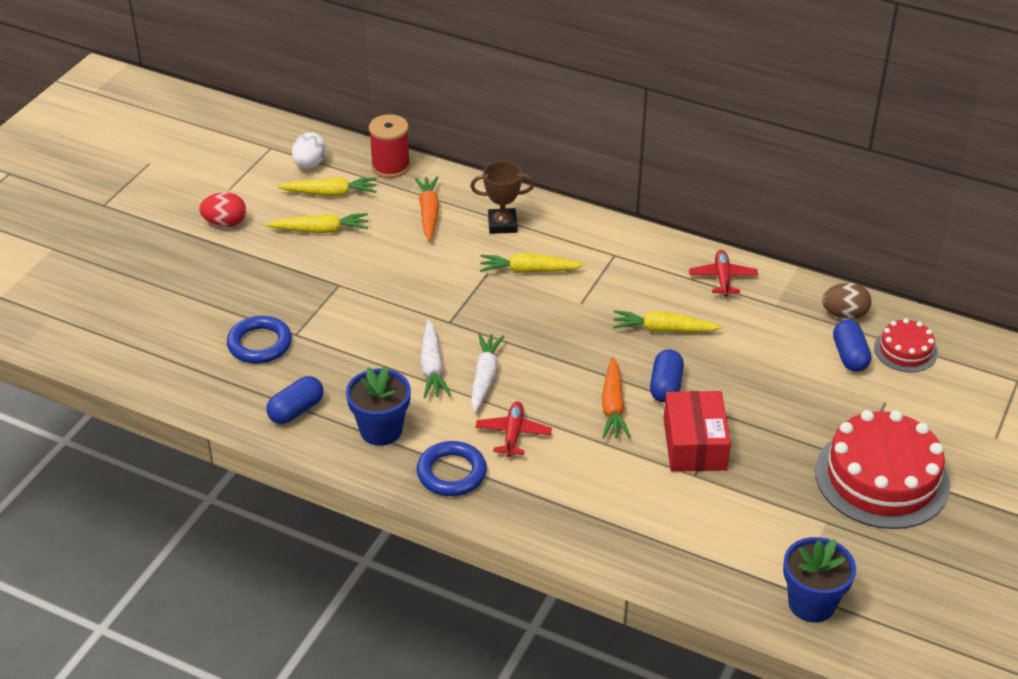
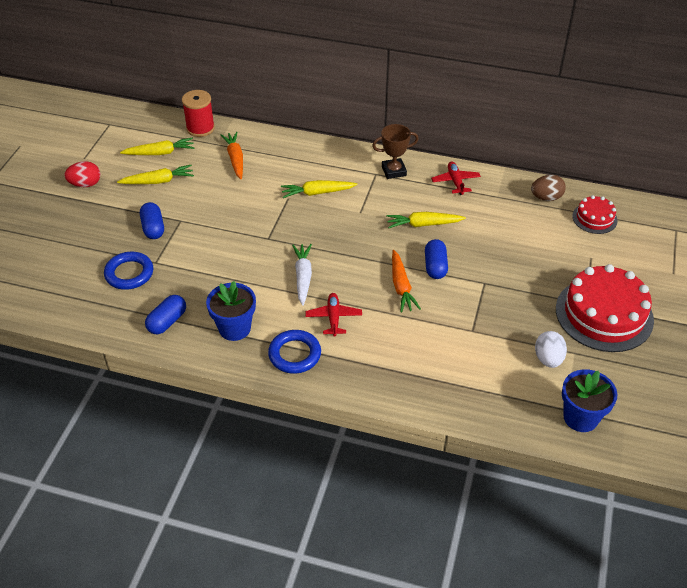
camera: 10 degrees left, 5 degrees up
(309, 164) = (140, 133): white egg -> white egg (548, 359)
(432, 367) = (262, 274): white carrot -> none
(502, 224) = (290, 161): brown trophy -> brown trophy (394, 171)
(694, 444) = (466, 307): red box -> none
(849, 356) = (558, 227): blue capsule -> blue capsule (153, 228)

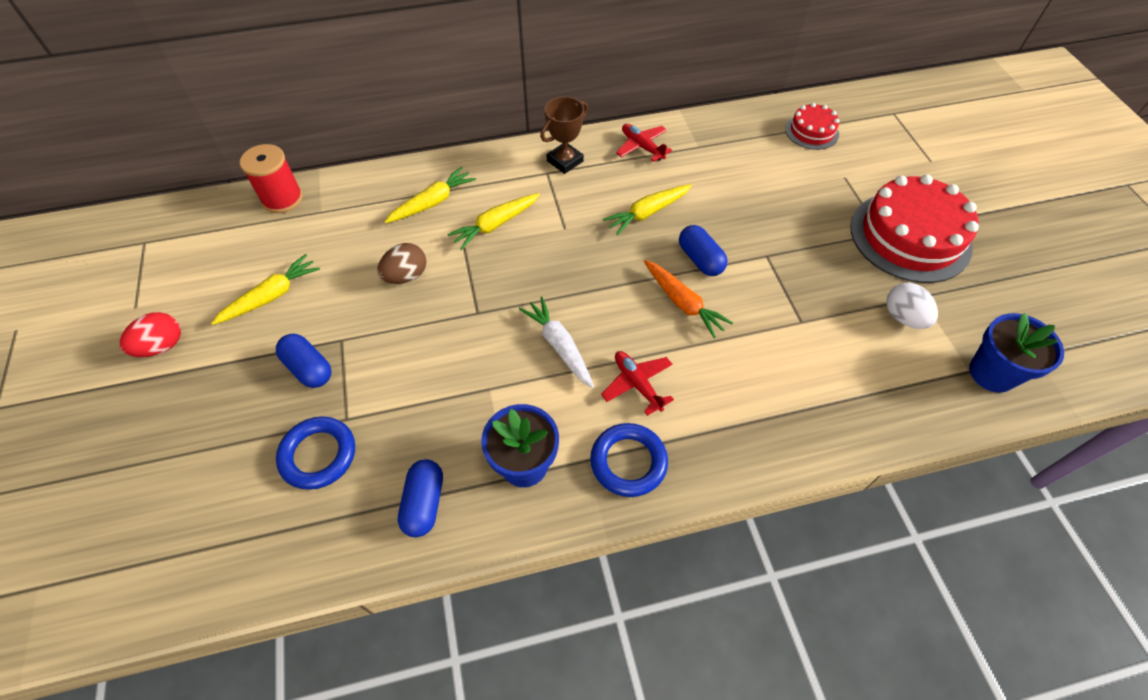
camera: 30 degrees left, 10 degrees up
(160, 153) = (247, 254): yellow carrot -> yellow carrot (432, 202)
(235, 159) = (358, 222): orange carrot -> none
(546, 197) = (748, 128): brown egg -> brown egg (406, 276)

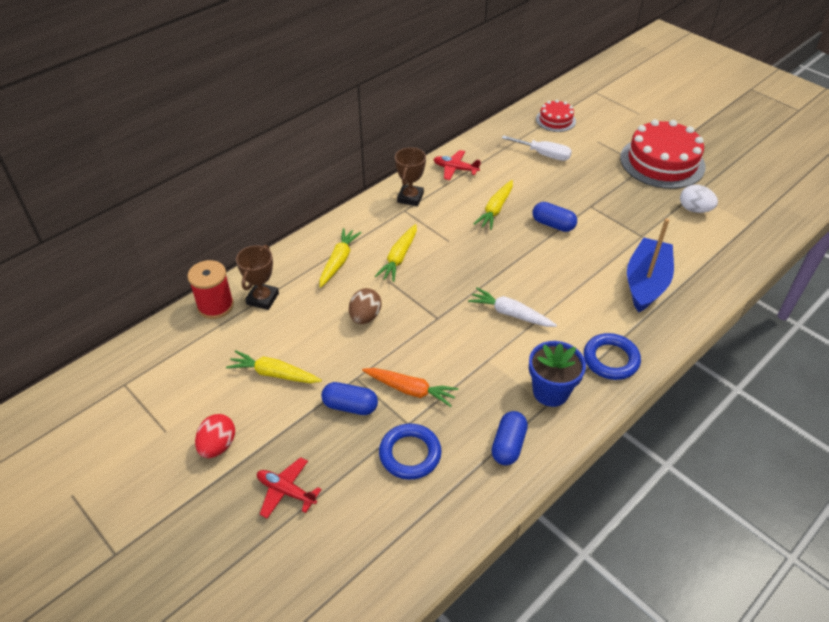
camera: 30 degrees left, 10 degrees down
(271, 296) = (274, 374): yellow carrot -> yellow carrot turned 90 degrees counterclockwise
(329, 211) = (262, 299): none -> brown trophy
(424, 503) = (508, 445): blue capsule -> blue capsule turned 45 degrees clockwise
(637, 384) = (578, 314): red plane -> red plane (286, 491)
(683, 303) = (564, 255): orange carrot -> orange carrot (410, 390)
(755, 385) = (646, 283): none -> blue boat
(761, 169) = (544, 155): none -> white screwdriver
(992, 373) = (762, 220): blue flower pot -> none

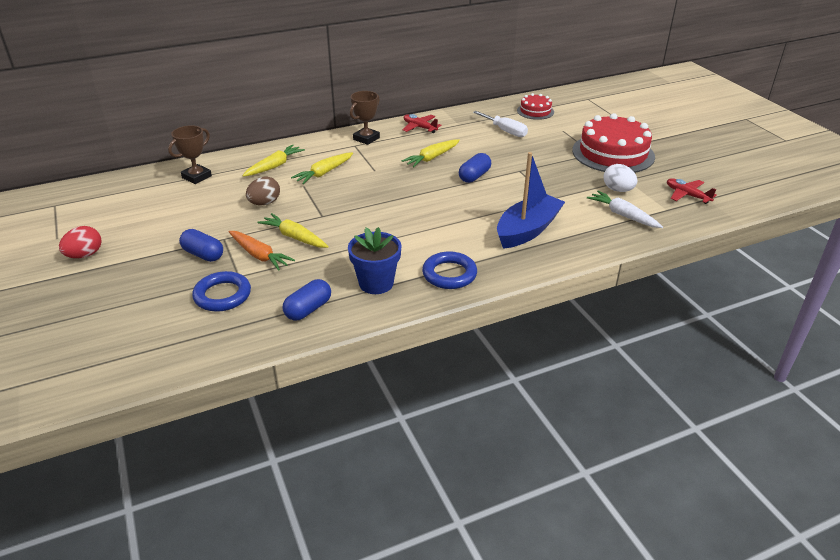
camera: 20 degrees right, 10 degrees down
(215, 306) = (159, 174): red spool -> none
(274, 374) = (164, 222): yellow carrot -> yellow carrot (294, 237)
(286, 491) = (108, 294): red plane -> red plane (687, 195)
(510, 314) = (386, 225): white carrot -> white carrot (623, 215)
(553, 224) = (474, 176): blue capsule -> blue capsule turned 75 degrees clockwise

